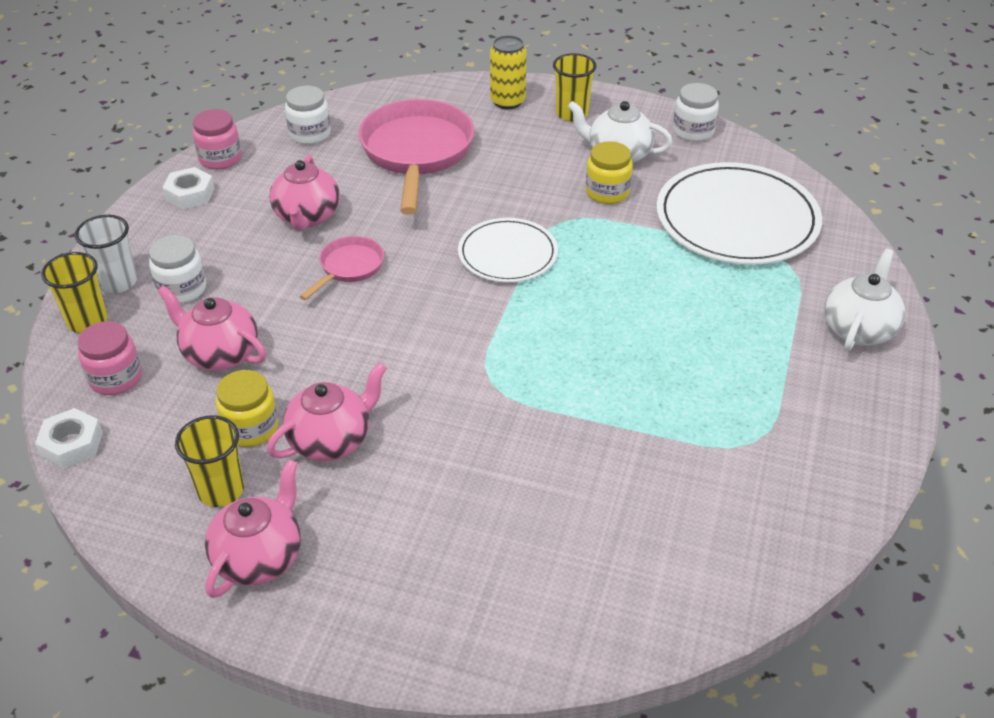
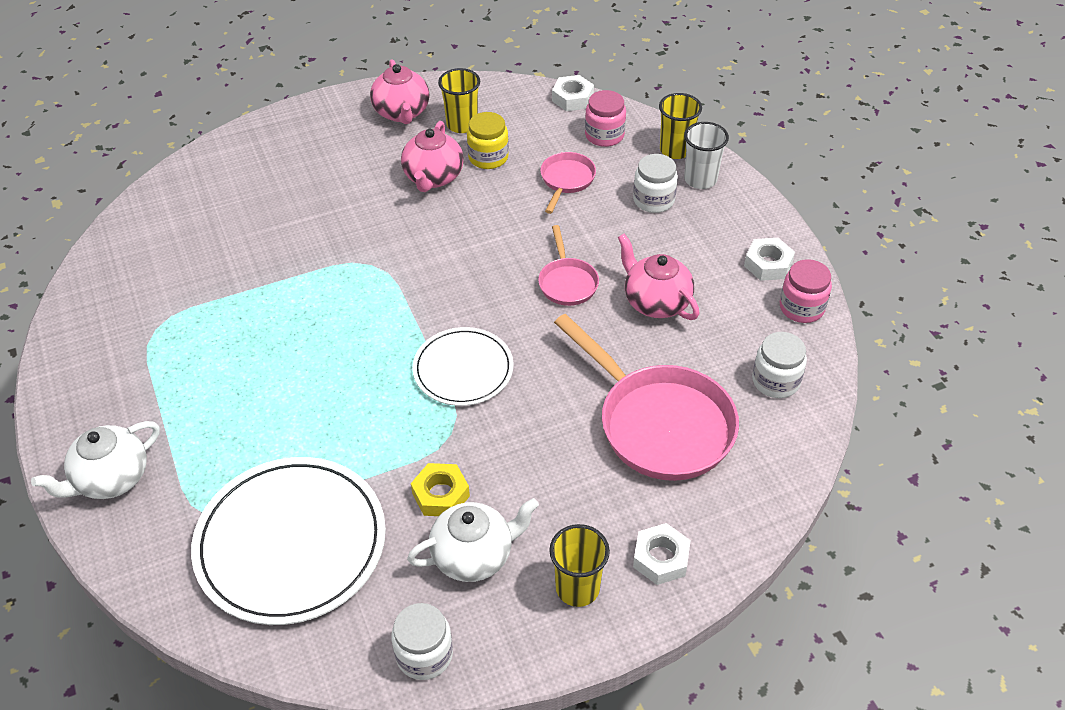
camera: 140 degrees right, 5 degrees up
(220, 354) = (566, 180): pink teapot -> pink pan
(507, 101) = (660, 558): yellow can -> white nut
(607, 192) = (441, 495): yellow jar -> yellow nut
(859, 329) = (111, 479): white teapot -> white teapot turned 60 degrees clockwise

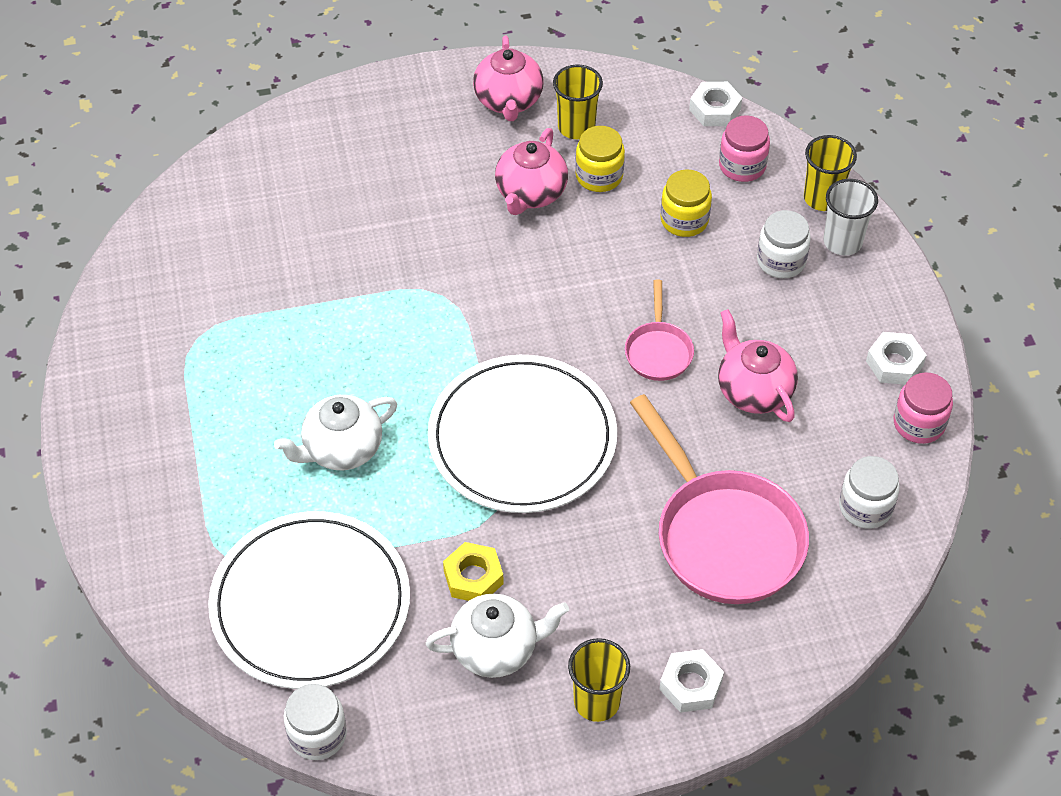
camera: 10 degrees right, 5 degrees up
(111, 479) = (135, 503): white teapot -> white teapot (341, 449)
(424, 654) = (428, 743): white jar -> white jar (317, 735)
(463, 369) = (522, 438): white plate -> white plate, size x1.69
(566, 180) = (684, 220): pink pan -> yellow jar

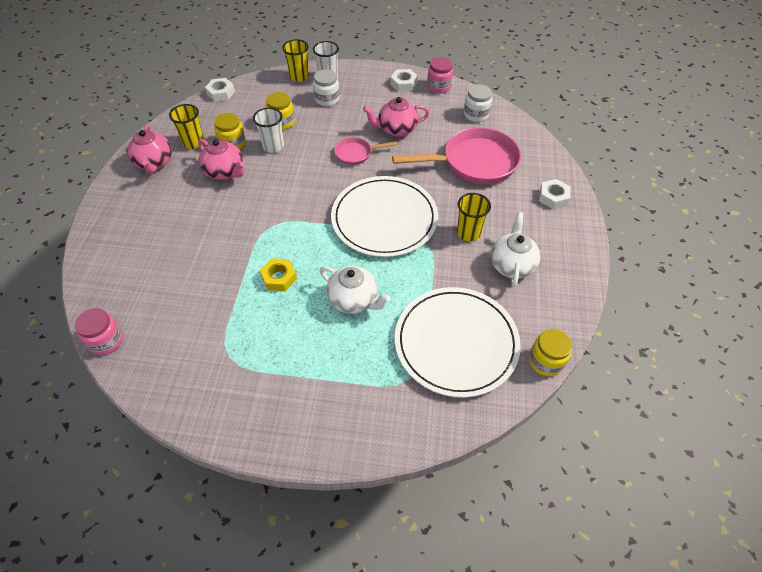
camera: 70 degrees left, 0 degrees up
(317, 735) = (546, 361): white jar -> yellow jar
(341, 449) = (354, 300): white teapot -> white teapot turned 45 degrees counterclockwise
(473, 577) = (464, 262): yellow nut -> yellow nut (279, 278)
(508, 101) = (154, 163): pink teapot -> pink teapot turned 60 degrees clockwise
(597, 701) = (554, 233): yellow cup -> yellow cup (468, 233)
(619, 231) = (273, 146): none -> white cup
(658, 351) = (356, 154): pink pan -> pink pan turned 150 degrees clockwise
(742, 166) = (262, 94): pink jar -> pink jar (106, 340)

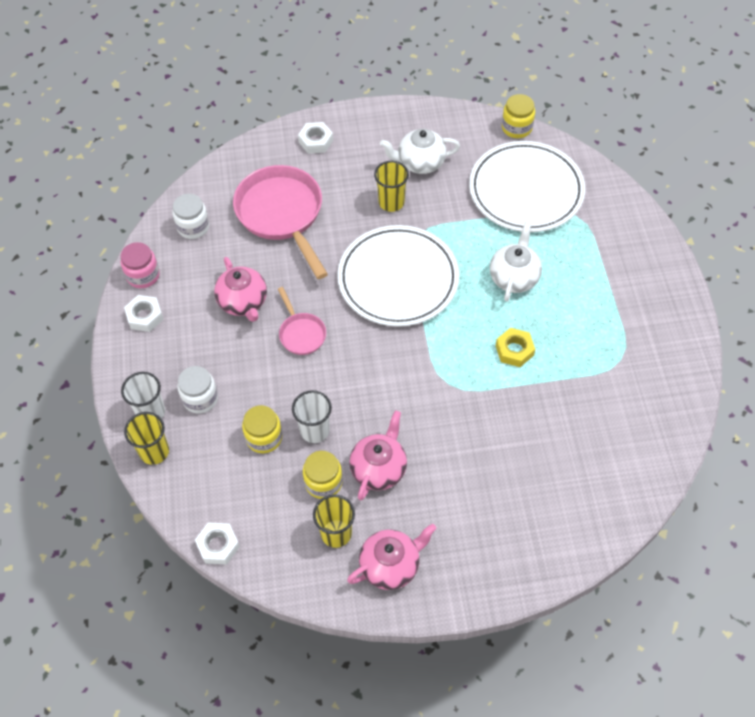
camera: 105 degrees left, 5 degrees up
(106, 340) = (656, 478): pink jar -> none

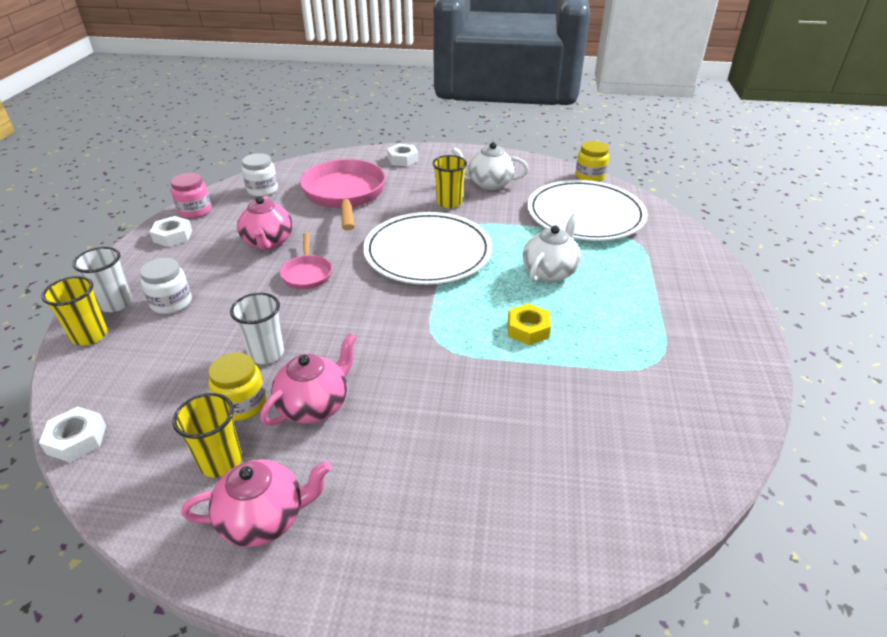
camera: 15 degrees right, 20 degrees down
(264, 437) = (208, 348): yellow jar -> none

